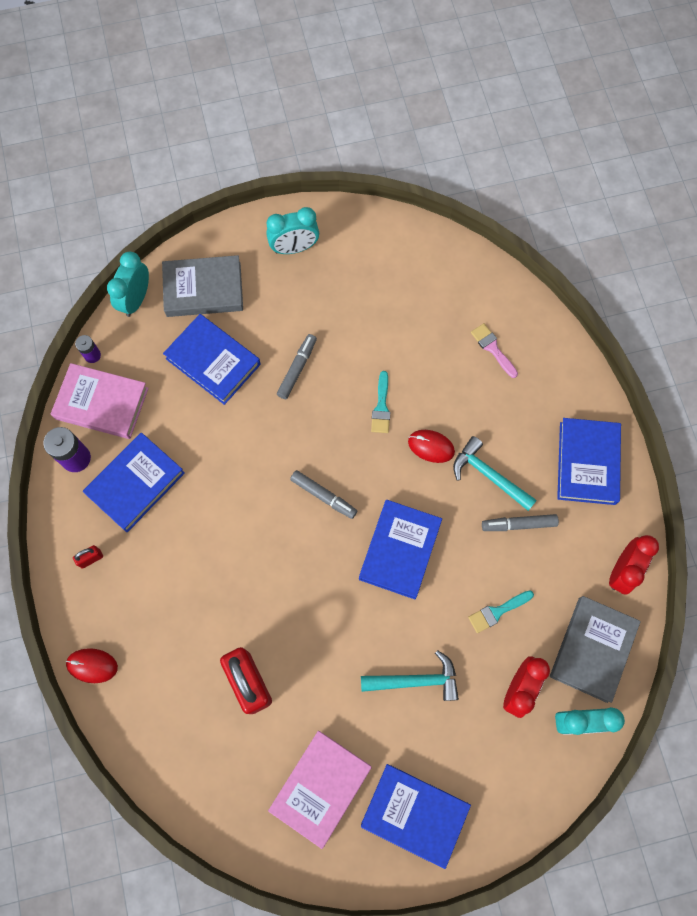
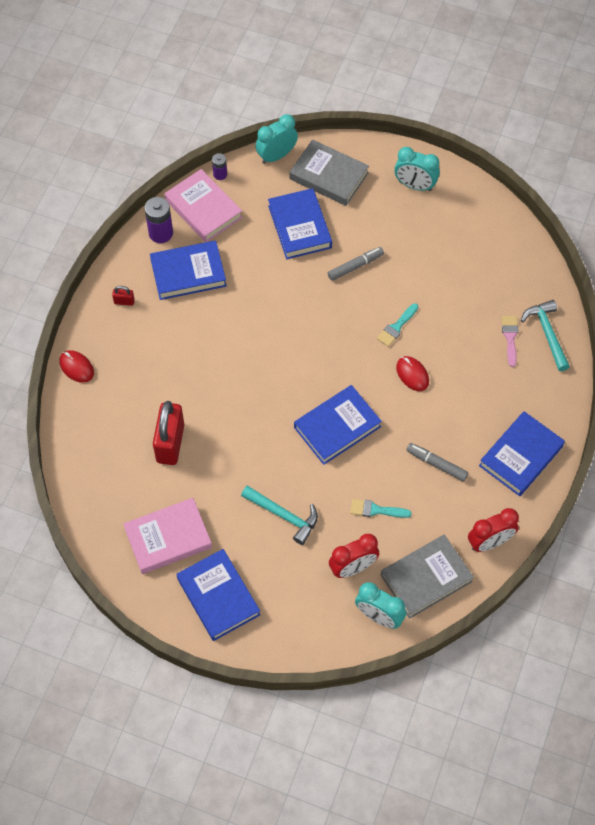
camera: 35 degrees right, 10 degrees down
(323, 496) = (310, 359): grey marker -> none
(489, 475) = (440, 419): turquoise hammer -> turquoise hammer (547, 333)

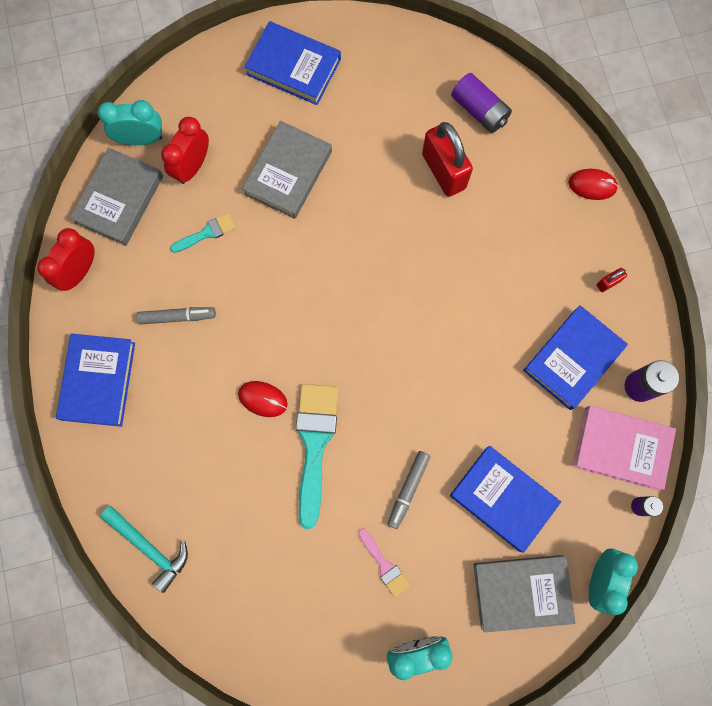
camera: 145 degrees right, 15 degrees up
(107, 469) = (479, 110): none -> purple battery
(168, 538) = (376, 87): pink book -> none
(284, 515) = (288, 173): turquoise hammer -> grey book
(337, 427) = (299, 291): blue book -> none
(396, 327) = (314, 444): turquoise brush -> turquoise brush, size x1.98
(510, 337) = (187, 515): pink brush -> pink brush (384, 565)

